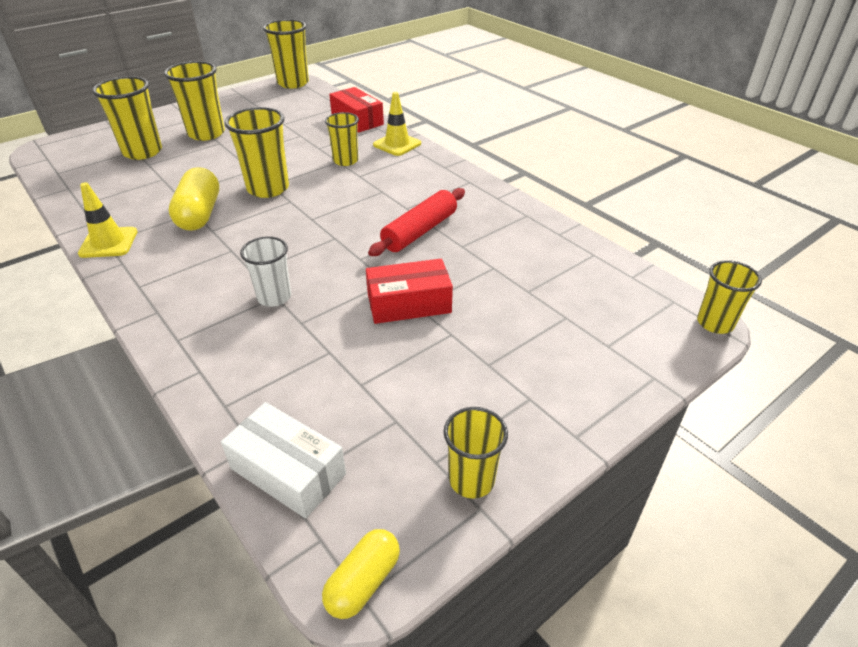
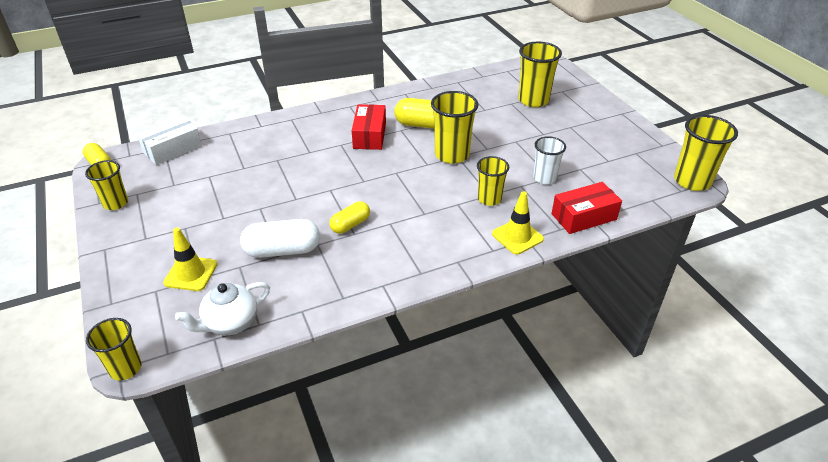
camera: 105 degrees right, 0 degrees up
(108, 243) = (404, 94): yellow traffic cone -> yellow traffic cone (191, 273)
(206, 133) = (563, 127): yellow cup -> none
(274, 297) = (308, 151): white cup -> white cup (544, 178)
(409, 303) = (265, 204): red box -> red box (369, 135)
(420, 231) = (350, 225): red rolling pin -> yellow capsule
(485, 267) = (282, 250): none -> white capsule
(606, 272) = (230, 323): none -> white teapot

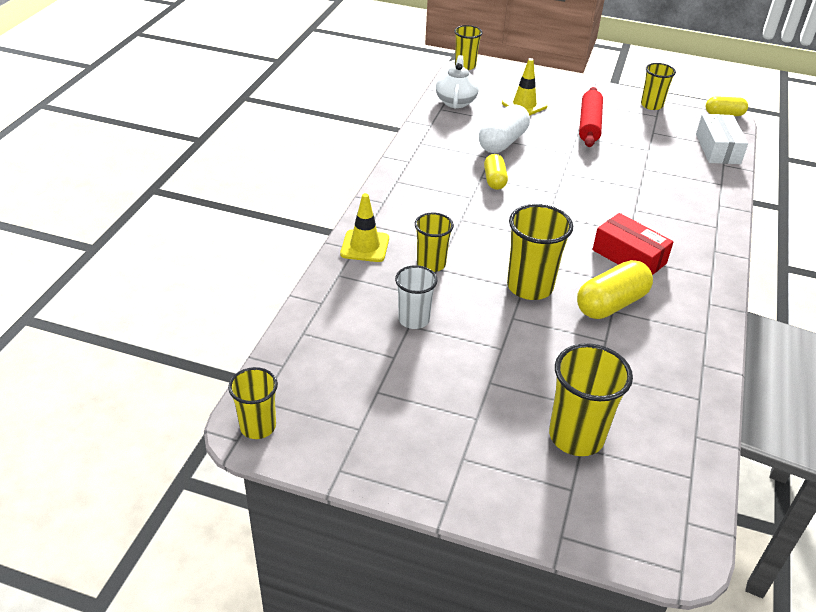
camera: 130 degrees right, 0 degrees up
(194, 220) = (589, 125): none -> red rolling pin
(584, 217) = (331, 300): red box -> none
(692, 181) = (258, 426): yellow cup -> yellow cup, size x0.64

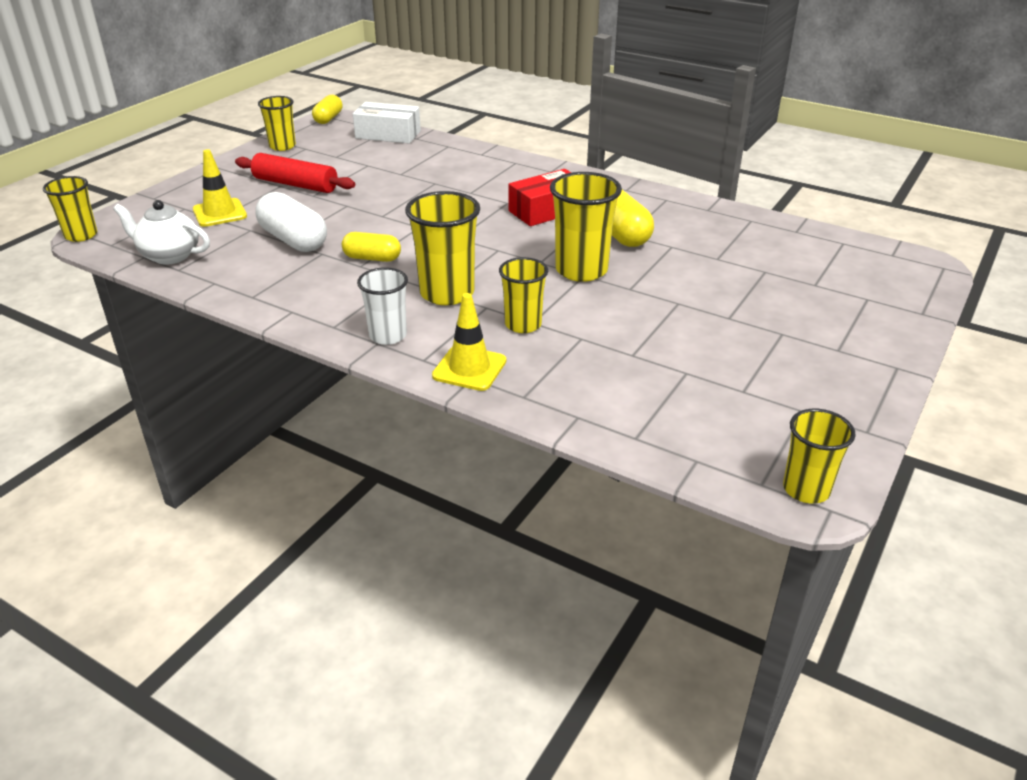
camera: 75 degrees left, 5 degrees down
(414, 319) = (623, 350): white cup -> white cup (388, 336)
(576, 436) = (801, 284): yellow cup -> yellow cup (447, 293)

